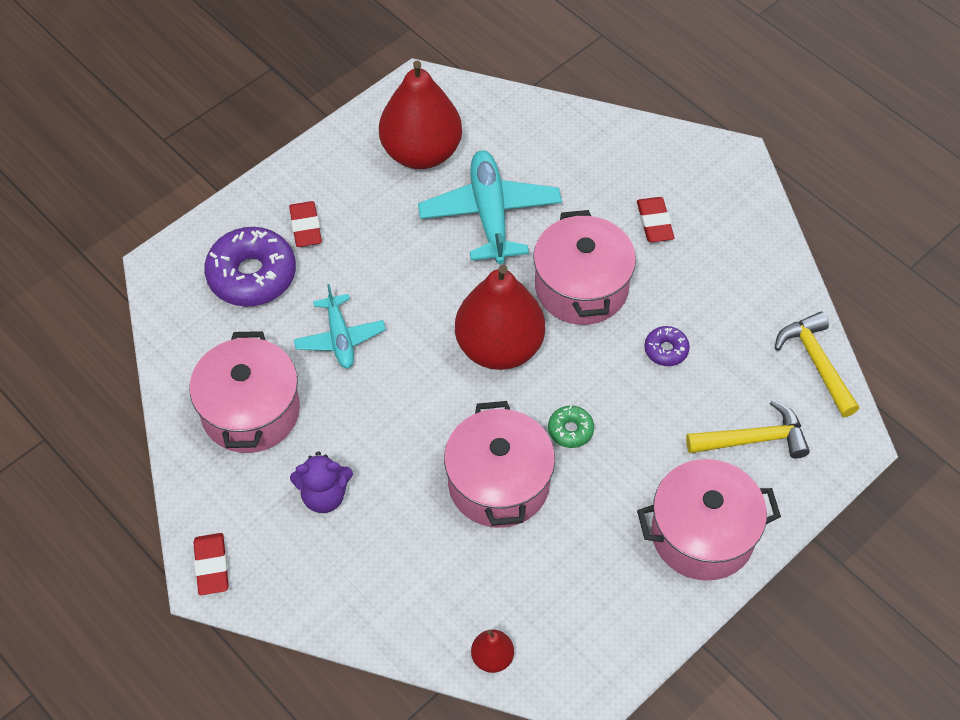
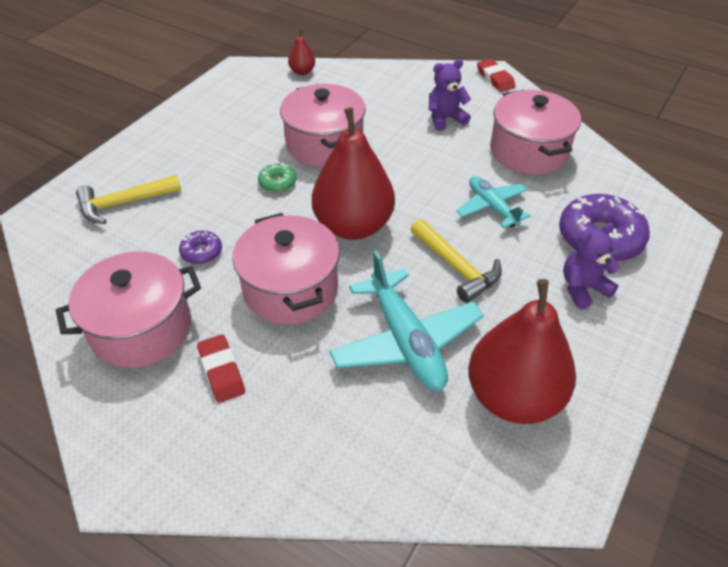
camera: 165 degrees right, 10 degrees down
(306, 227) = (583, 288): red eraser -> purple teddy bear
(702, 534) = (168, 143): pink pot -> pink pot (141, 328)
(816, 362) = (57, 269): yellow hammer -> yellow hammer (456, 267)

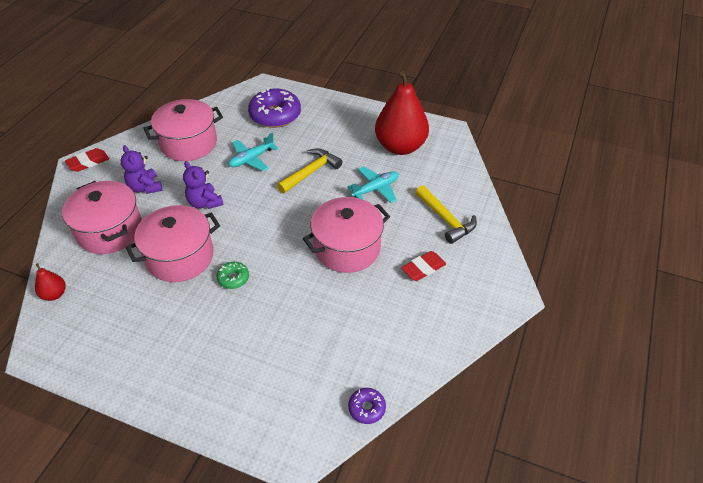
camera: 100 degrees left, 0 degrees up
(123, 203) = (270, 384): yellow hammer -> yellow hammer (446, 220)
(141, 328) = (403, 322): pink pot -> pink pot (110, 231)
(201, 252) = (321, 308): purple donut -> purple donut (367, 408)
(353, 226) = (279, 225): red pear -> none
(405, 341) = (375, 189): turquoise plane -> turquoise plane, size x0.61
(583, 288) = (318, 122): purple teddy bear -> purple teddy bear (204, 203)

